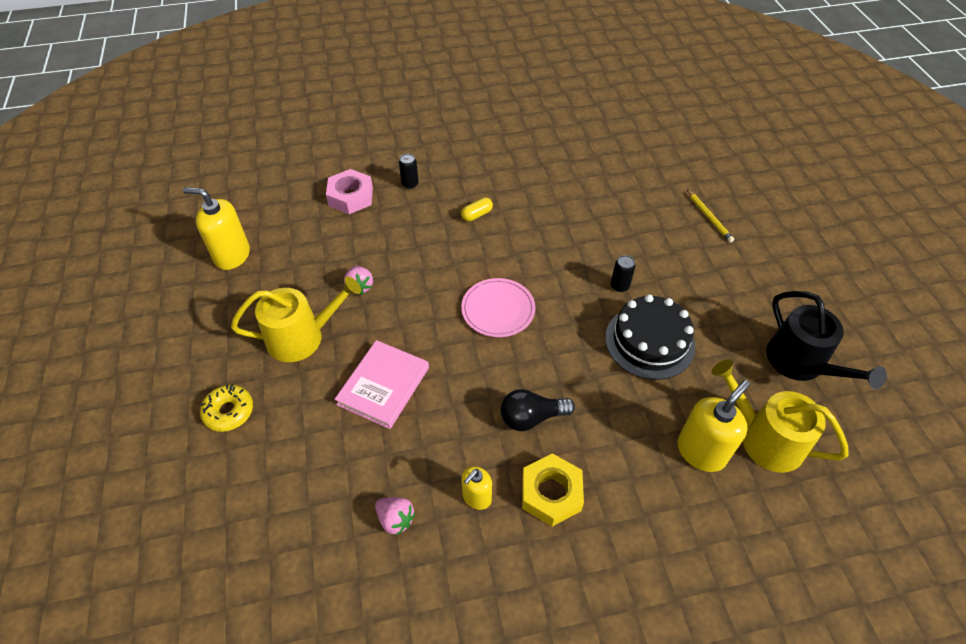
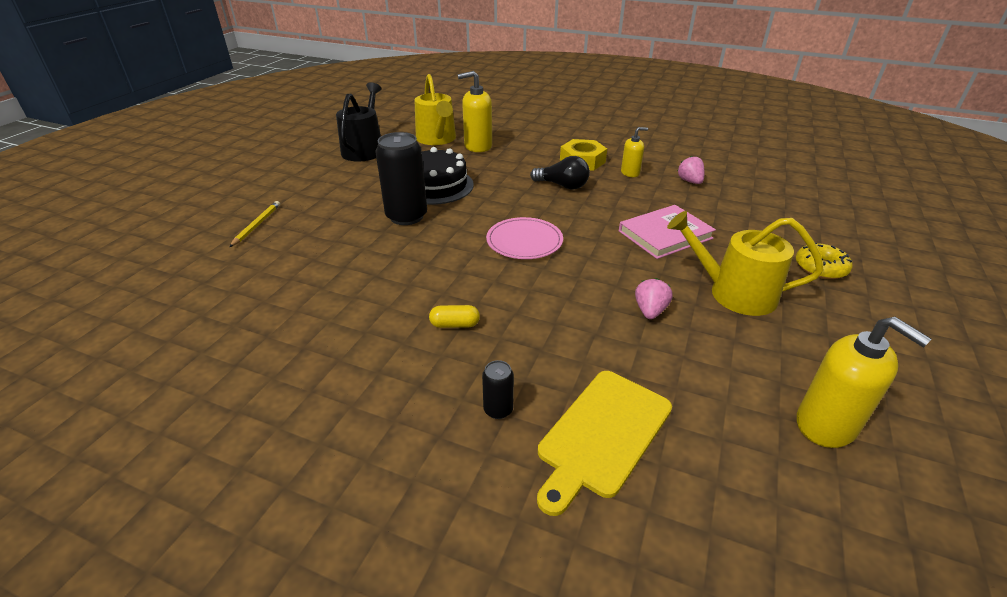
camera: 145 degrees left, 15 degrees down
(351, 197) = (602, 434): pink nut -> yellow cutting board
(619, 286) = (406, 216): black can -> black can, size x2.17

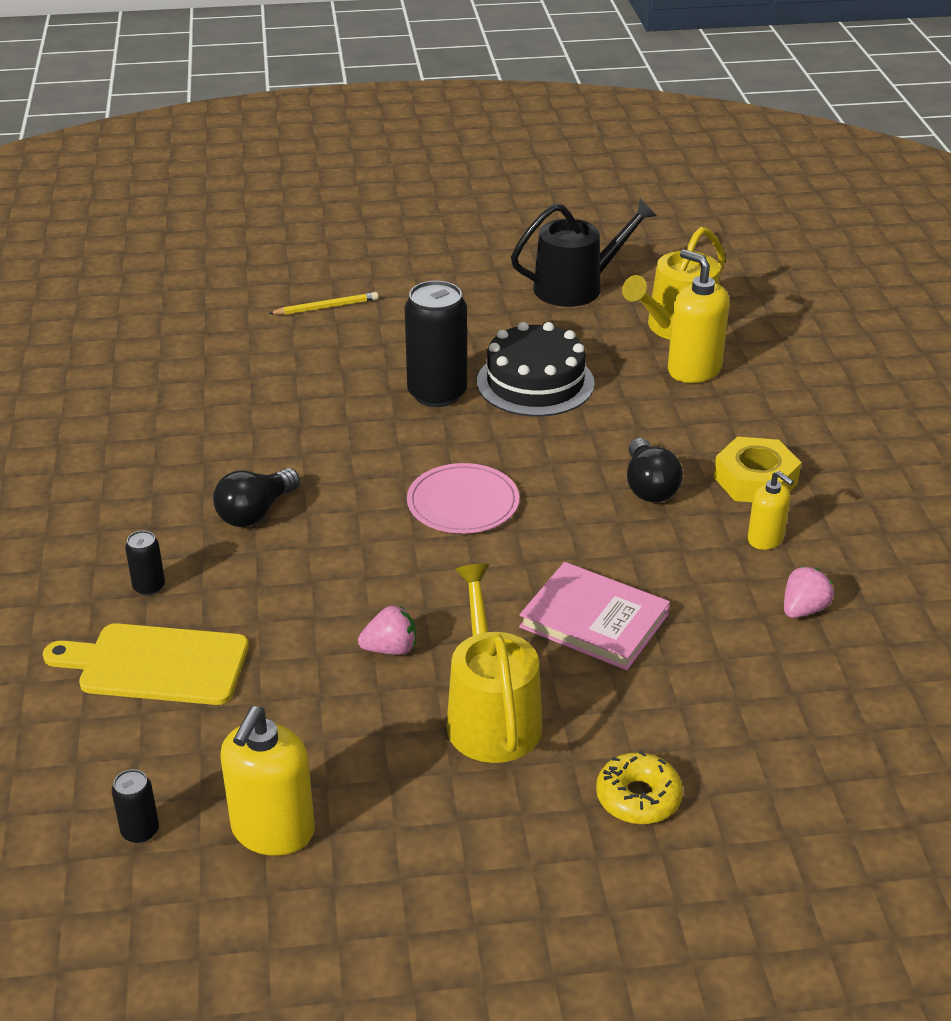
camera: 60 degrees right, 0 degrees up
(455, 324) = (255, 512): yellow capsule -> black light bulb
(814, 509) = (140, 831): none -> black can

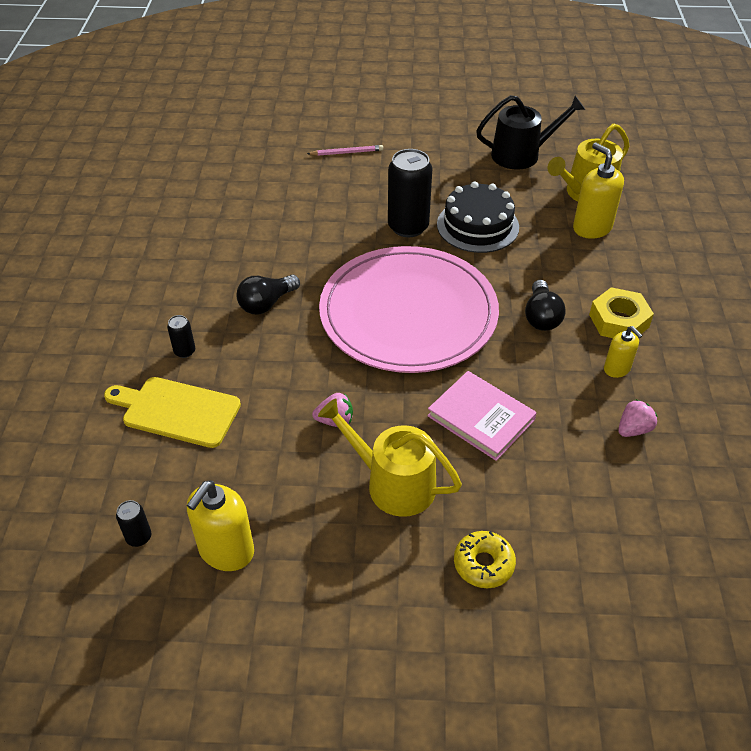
camera: 10 degrees right, 10 degrees up
(326, 307) = (347, 153): yellow pencil -> pink pencil
(463, 503) = (408, 313): pink plate -> pink plate, size x2.27
(491, 716) = (393, 483): yellow watering can -> yellow watering can turned 60 degrees counterclockwise

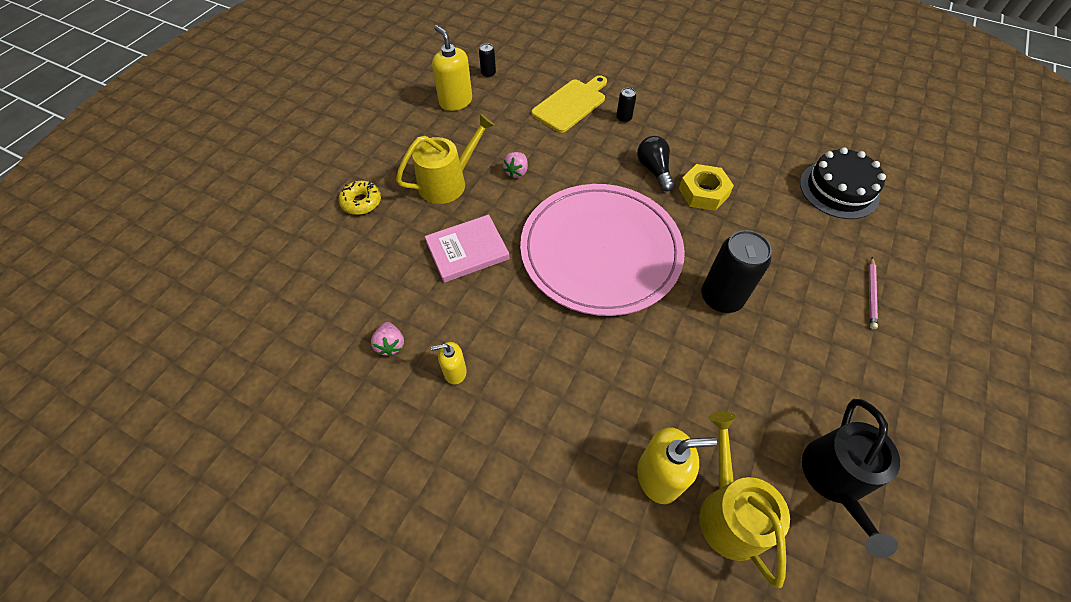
camera: 115 degrees right, 10 degrees up
(477, 226) = (703, 359): black cake -> black cake (838, 189)
(541, 317) = (547, 347): black light bulb -> none
(619, 321) = (508, 411): yellow nut -> yellow nut (703, 192)

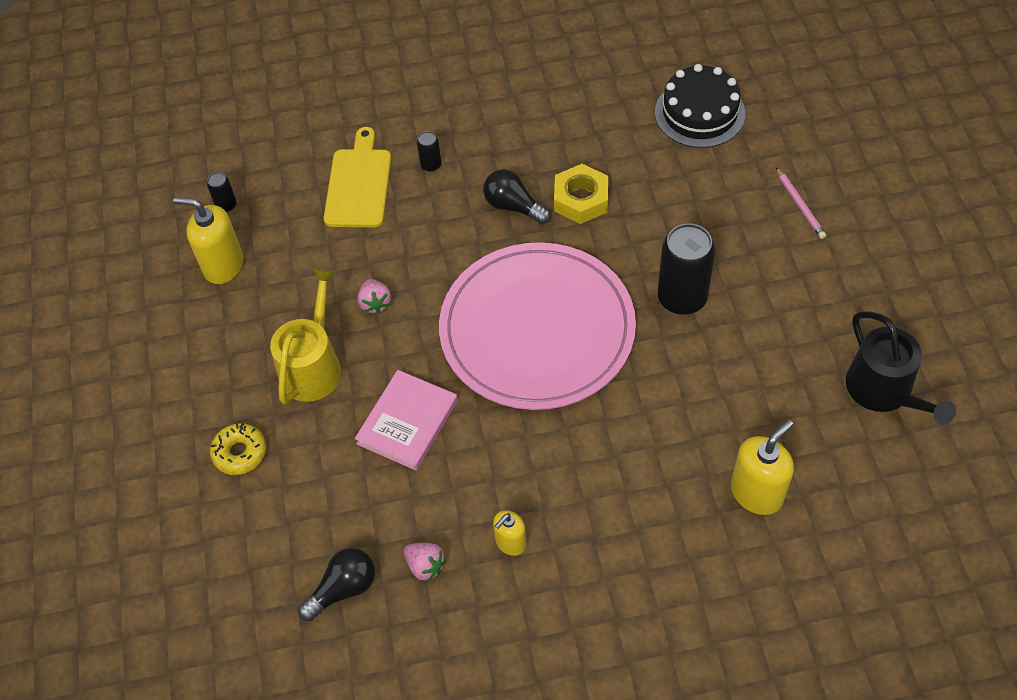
camera: 35 degrees left, 0 degrees up
(332, 320) = (343, 588): none -> black light bulb
(729, 512) = (829, 478): yellow watering can -> none

